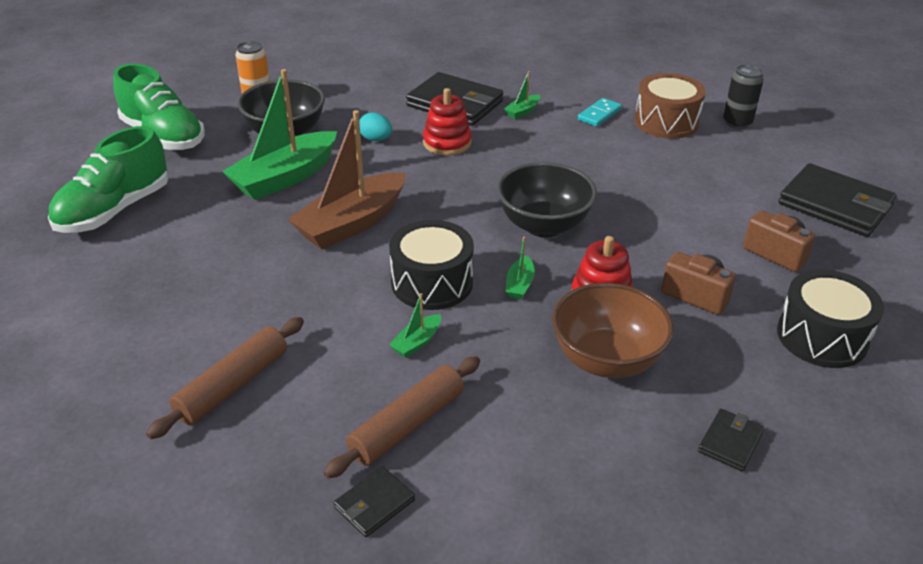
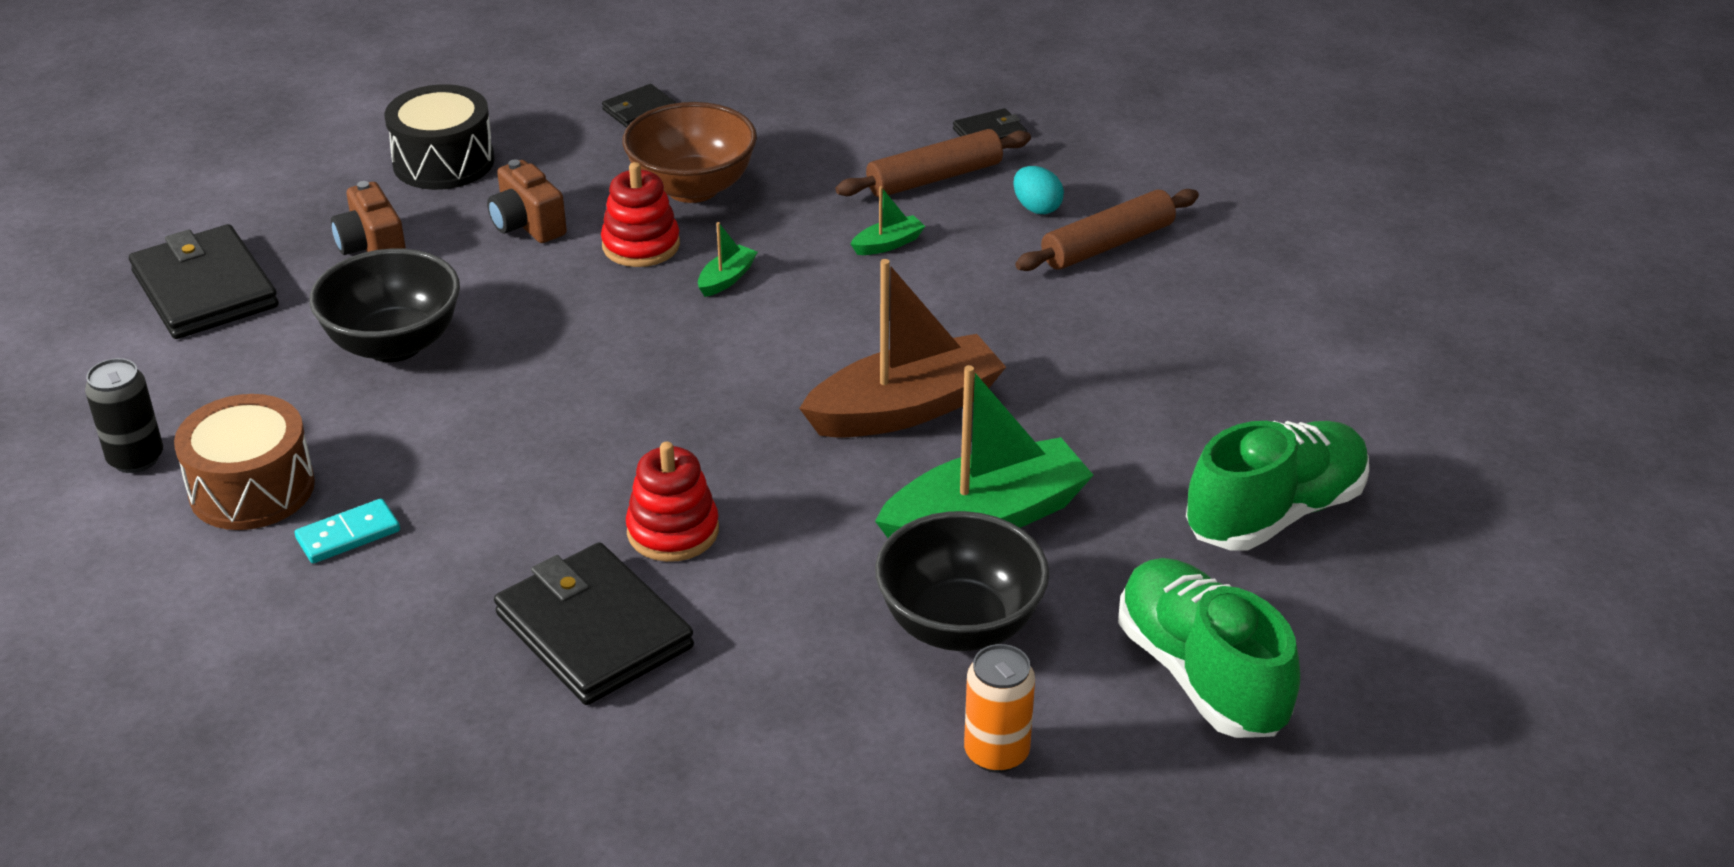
camera: 160 degrees left, 0 degrees up
(376, 139) = (795, 570): turquoise egg -> turquoise egg (1036, 208)
(432, 283) = (835, 303): black drum -> none
(522, 111) = (480, 576): green boat -> none
(543, 225) = (633, 347): black bowl -> black bowl (394, 344)

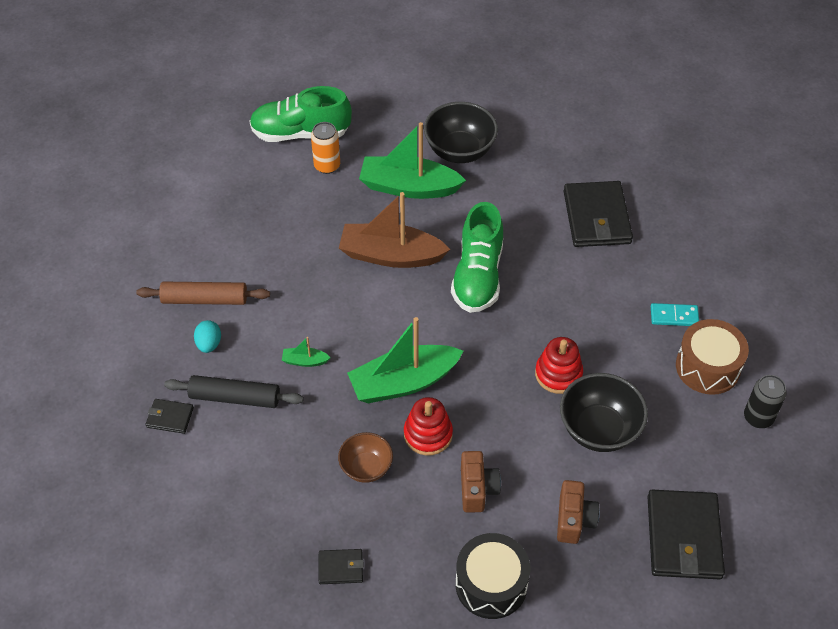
camera: 145 degrees left, 15 degrees up
(673, 531) = (536, 246): red stacking toy -> red stacking toy (558, 374)
(692, 188) = (366, 468): brown bowl -> brown bowl, size x0.62
(726, 279) = (403, 382): green boat -> green boat, size x2.39
(934, 178) = (235, 397): brown rolling pin -> black rolling pin
(996, 753) = (489, 103): orange can -> orange can (327, 166)
(1201, 674) = (396, 93): green shoe -> green shoe (478, 276)

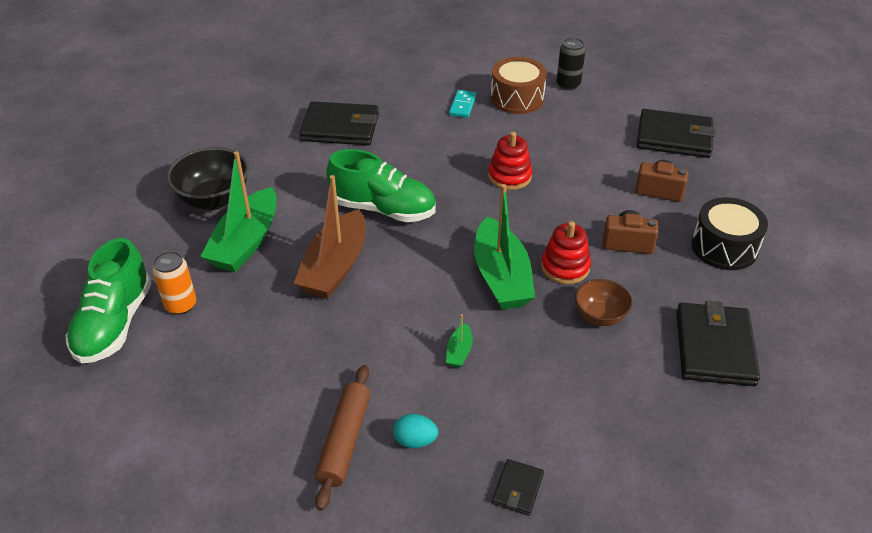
camera: 80 degrees left, 10 degrees down
(235, 397) = (498, 420): black rolling pin -> none
(340, 568) = (714, 348): black wallet -> black wallet, size x2.07
(599, 429) = (571, 163): black bowl -> none

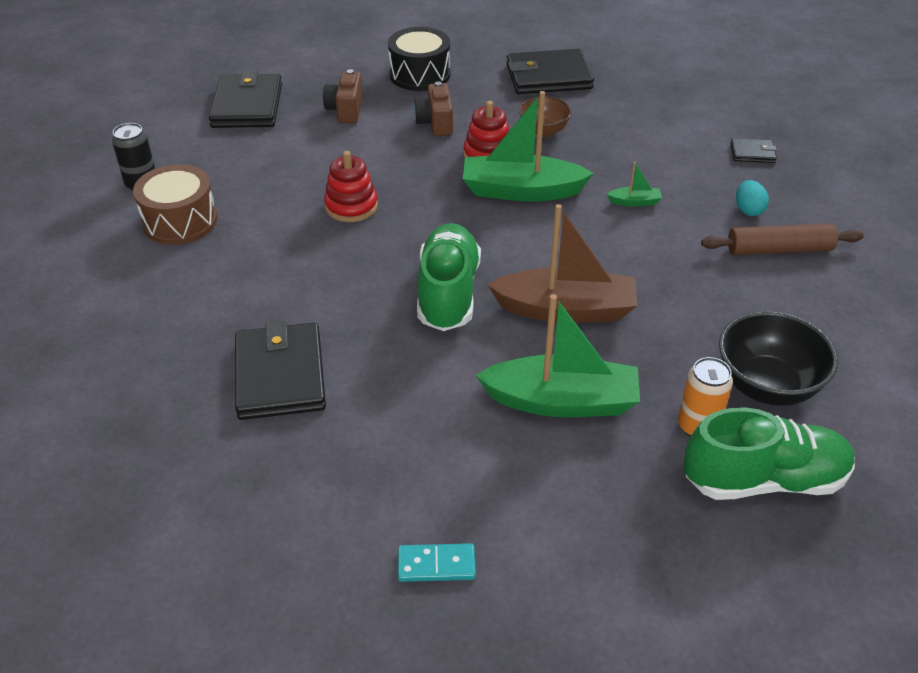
camera: 105 degrees left, 0 degrees up
(214, 199) = (491, 466): black bowl -> black bowl (767, 386)
(462, 105) = (203, 265): turquoise domino -> turquoise domino (436, 565)
(501, 277) = (521, 191): green boat -> green boat turned 150 degrees counterclockwise

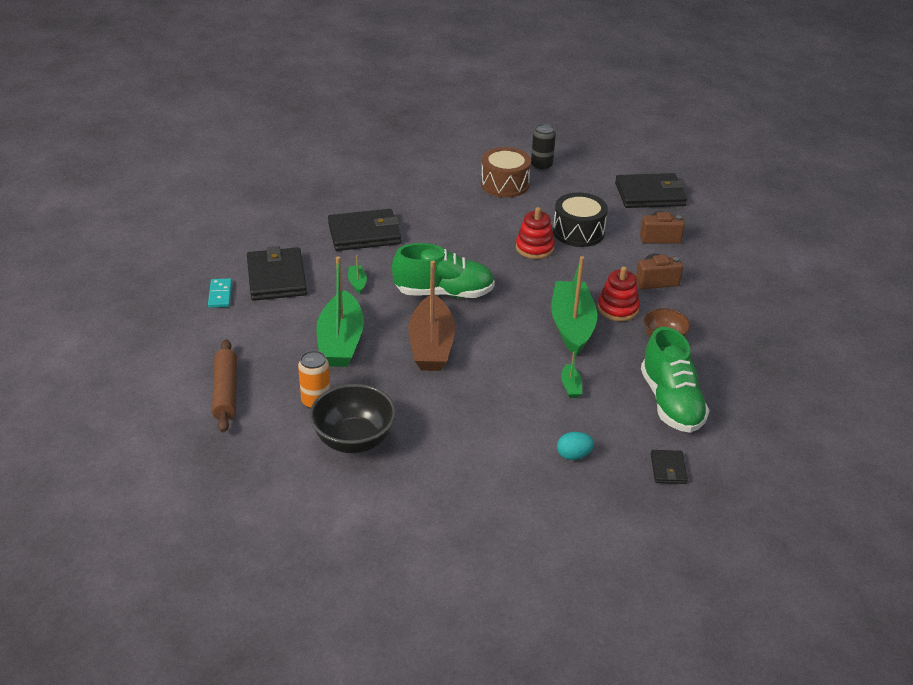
camera: 85 degrees right, 5 degrees down
(416, 383) = (357, 283): none -> green boat
(420, 74) = (729, 271): black drum -> black drum (578, 232)
(548, 76) = (758, 343): black wallet -> black wallet (276, 278)
(764, 480) = (266, 428): green shoe -> green shoe (671, 402)
(779, 249) = (519, 468): brown rolling pin -> brown rolling pin (226, 392)

